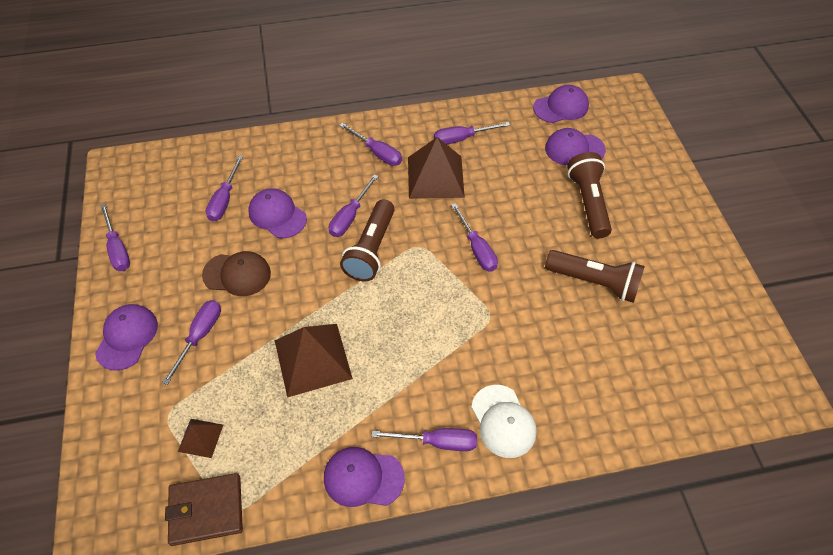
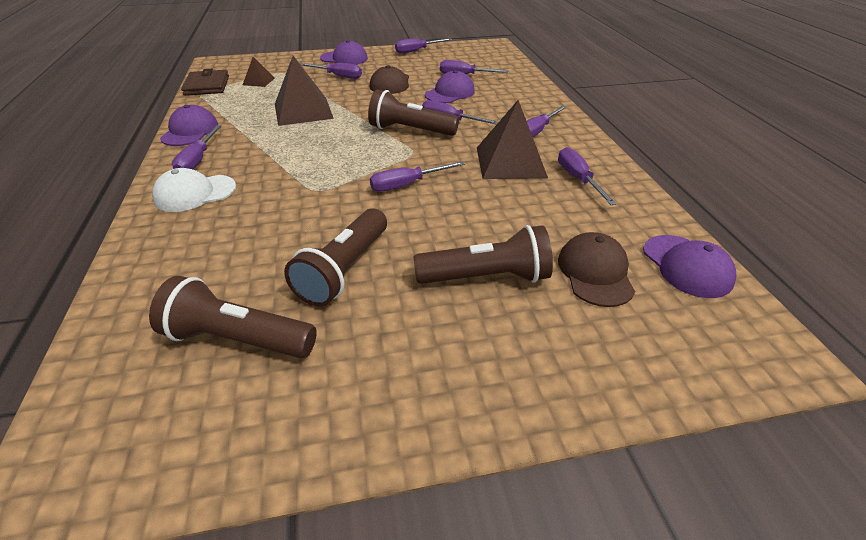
camera: 90 degrees right, 15 degrees down
(574, 149) = (595, 272): purple cap -> brown cap
(671, 333) = (238, 339): none -> brown flashlight

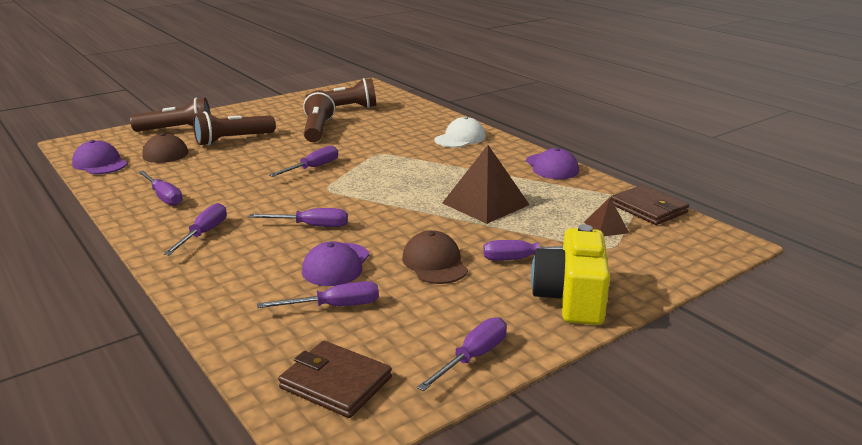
camera: 155 degrees right, 15 degrees down
(198, 160) = (498, 152): purple screwdriver -> none
(344, 58) = (571, 299): purple cap -> yellow camera
(410, 130) = (347, 207): brown flashlight -> brown flashlight (177, 130)
(481, 54) = (336, 383): none -> brown wallet
(510, 162) = (229, 198): brown pyramid -> none

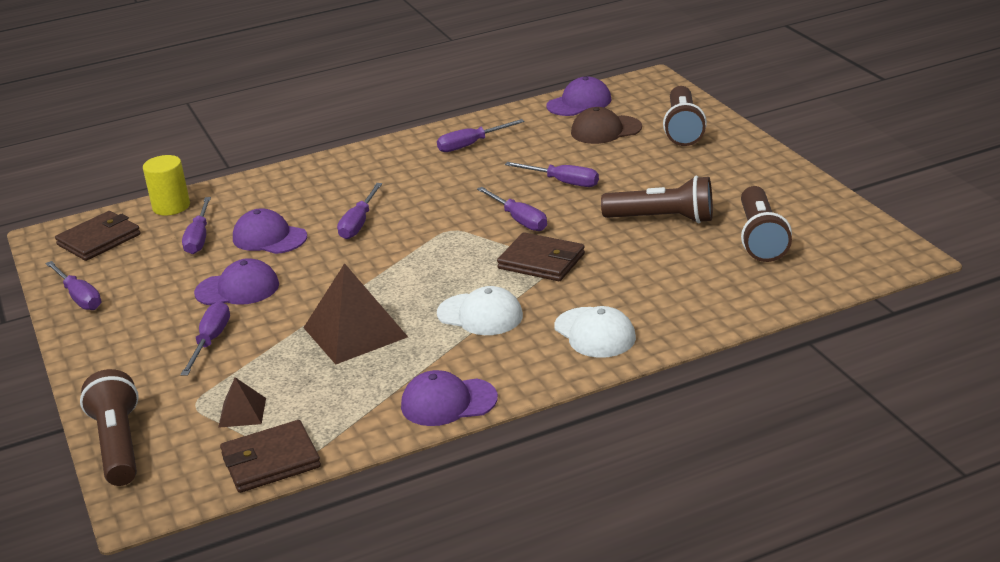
camera: 105 degrees right, 5 degrees up
(204, 233) = (373, 172): purple screwdriver -> purple screwdriver (563, 182)
(232, 140) = (635, 165): brown flashlight -> brown flashlight (118, 444)
(252, 345) = (171, 206): none -> yellow cylinder
(375, 157) = (541, 261): none -> brown wallet
(434, 263) = (237, 289): brown cap -> purple cap
(449, 168) = (480, 315): none -> white cap
(571, 299) = (119, 359): yellow camera -> none

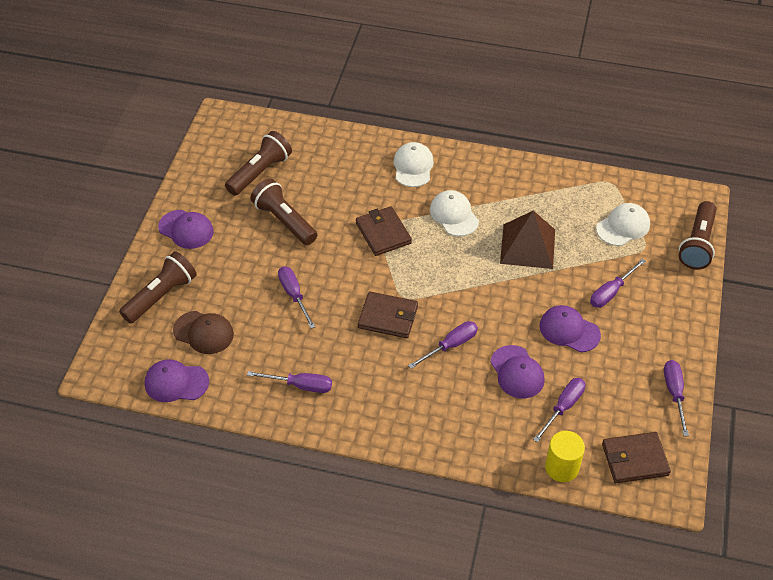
camera: 145 degrees left, 20 degrees up
(242, 412) = (623, 226): brown pyramid -> white cap
(271, 461) = (626, 188): brown wallet -> brown wallet (388, 317)
(448, 402) = (520, 170): purple cap -> purple cap (186, 229)
(519, 220) = (357, 277): purple screwdriver -> none

